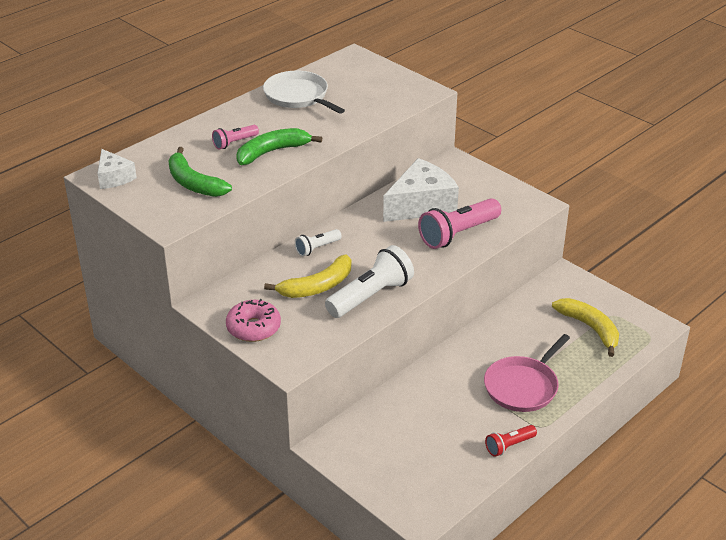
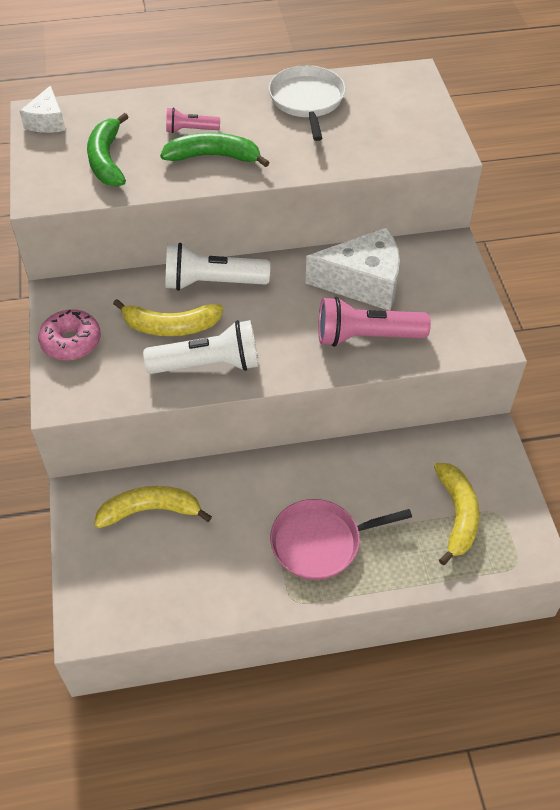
camera: 35 degrees right, 15 degrees up
(317, 248) = (212, 283): white flashlight -> white flashlight, size x1.88
(389, 428) = (150, 510): none -> yellow banana
(509, 446) = (242, 602): red flashlight -> none

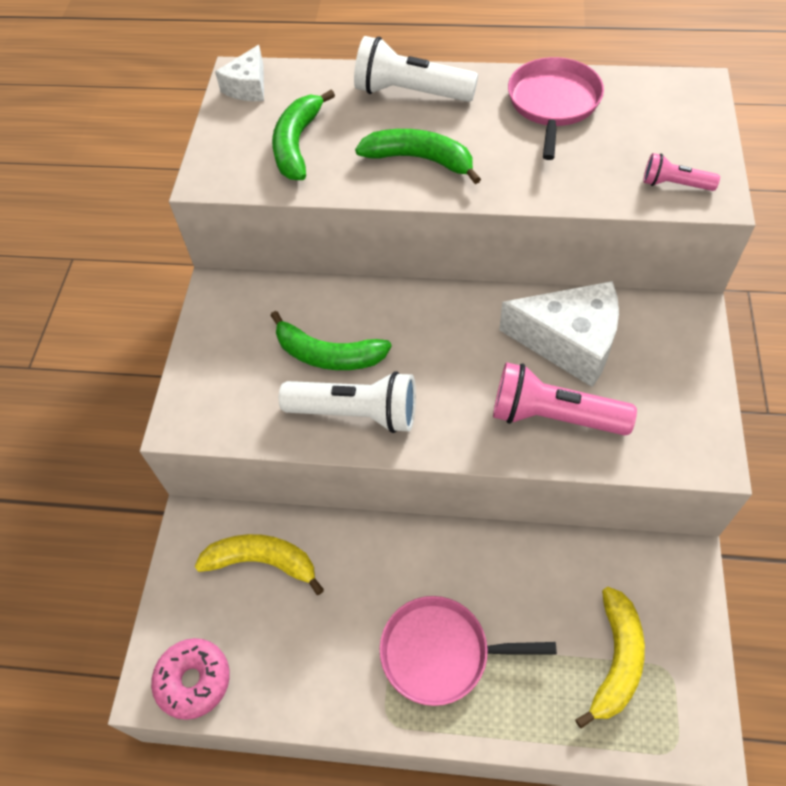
camera: 20 degrees right, 5 degrees up
(71, 342) = (215, 351): pink donut -> pink donut (194, 681)
(170, 326) = (328, 355): yellow banana -> green banana
(190, 130) = (403, 121): pink flashlight -> pink flashlight (674, 184)
(212, 283) = (391, 308): white flashlight -> white flashlight (410, 93)
(307, 101) = (553, 103): white pan -> pink pan

